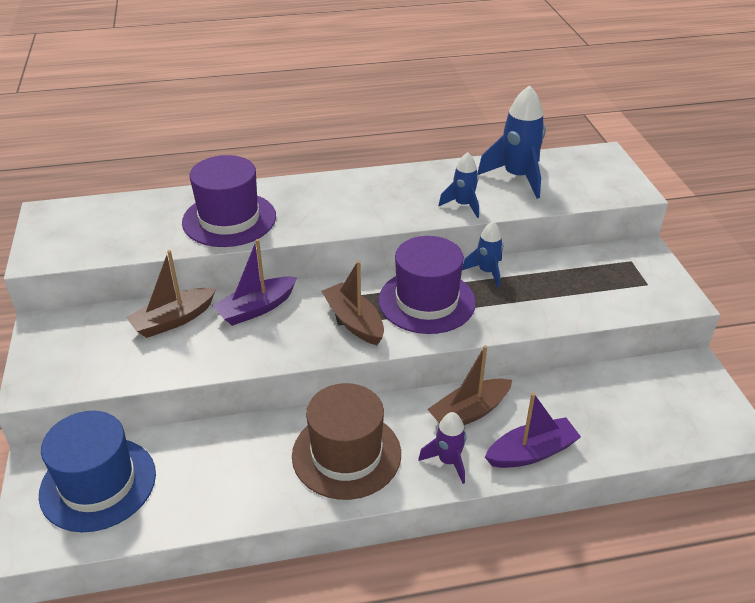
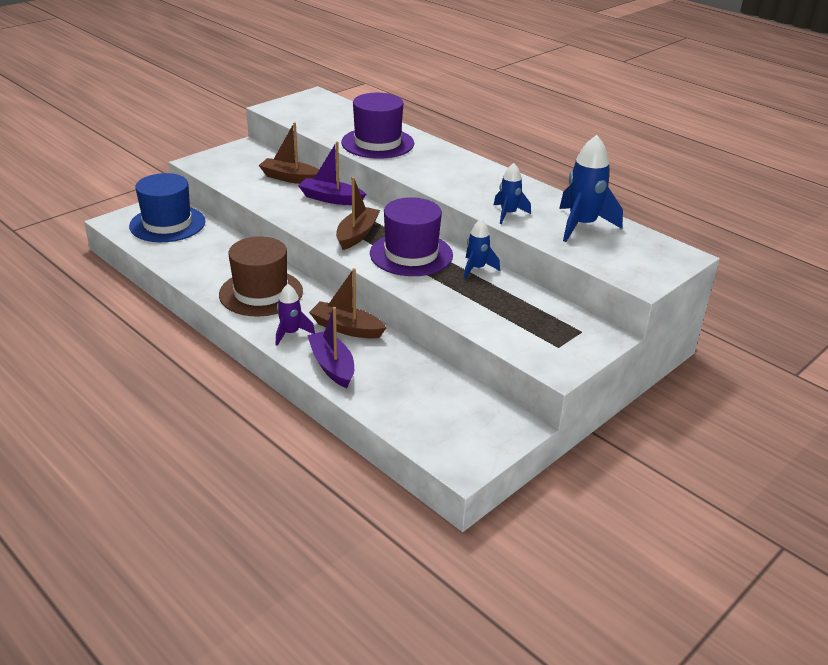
camera: 55 degrees right, 5 degrees down
(531, 452) = (332, 366): purple boat -> purple boat turned 150 degrees counterclockwise

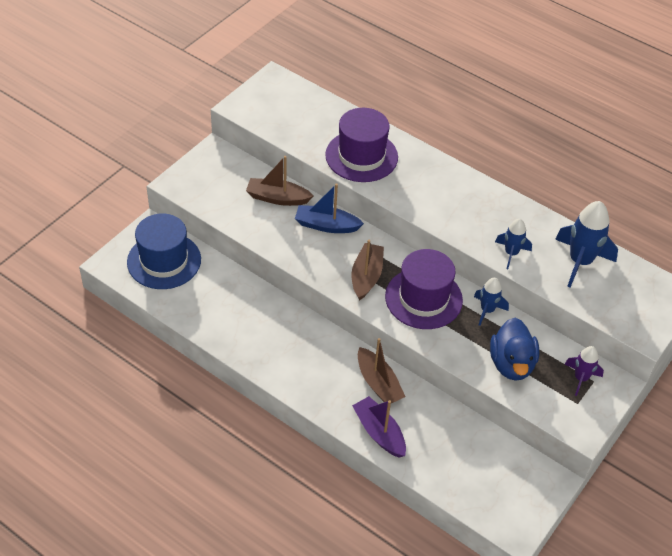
camera: 10 degrees left, 15 degrees up
(261, 293) = (287, 347): brown hat -> none
(291, 333) = (330, 397): purple rocket -> purple rocket (581, 378)
(331, 199) = (326, 225): purple boat -> blue boat
(346, 328) = (378, 383): brown boat -> brown boat turned 135 degrees counterclockwise
(491, 309) = (511, 364): none -> blue duck

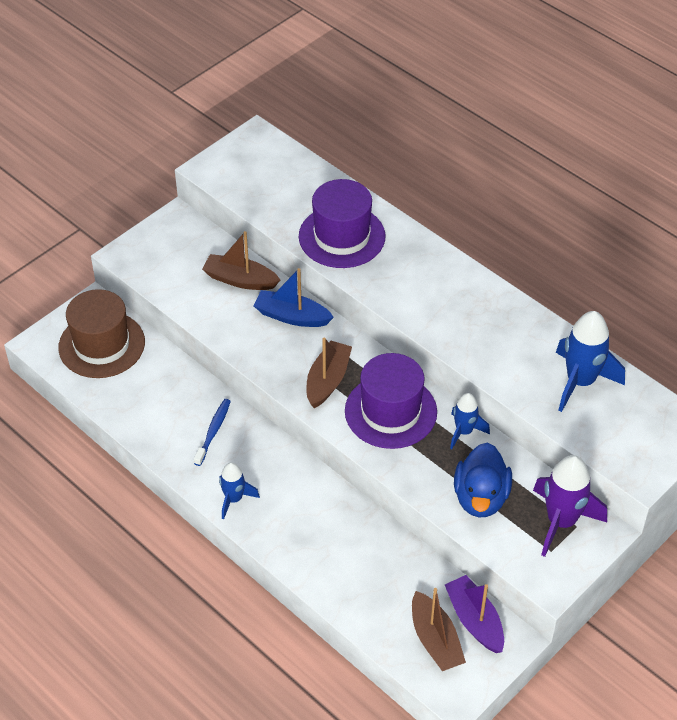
camera: 10 degrees right, 0 degrees up
(164, 261) = (101, 345): blue hat -> brown hat
(272, 327) = (213, 431): none -> blue toothbrush
(378, 383) = (325, 508): brown boat -> brown boat (435, 640)
(379, 432) = (316, 565): purple boat -> purple boat (474, 620)
(511, 253) = (498, 365): blue rocket -> blue rocket (234, 499)
(581, 378) = (561, 521): purple rocket -> purple rocket, size x1.71

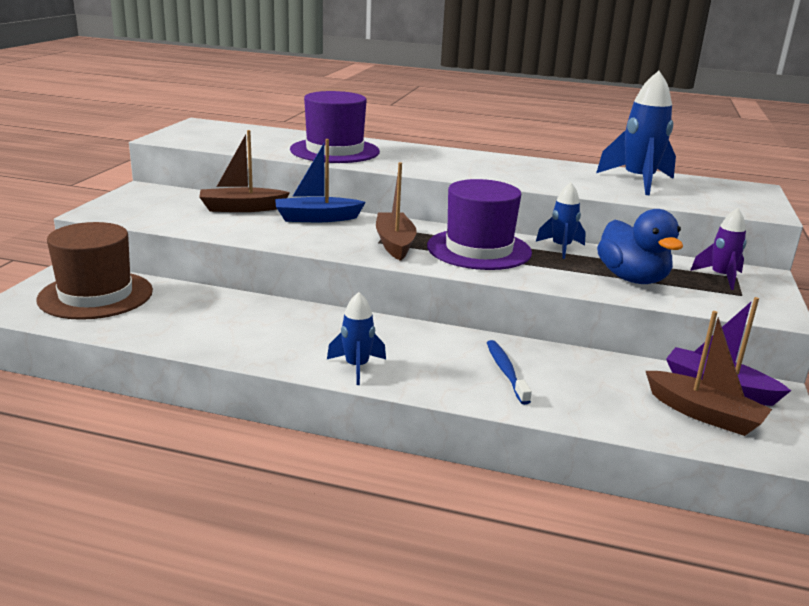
camera: 30 degrees left, 25 degrees down
(213, 431) = (284, 325): blue toothbrush -> blue toothbrush (506, 372)
(561, 521) = (721, 277): purple rocket -> purple rocket, size x0.59

